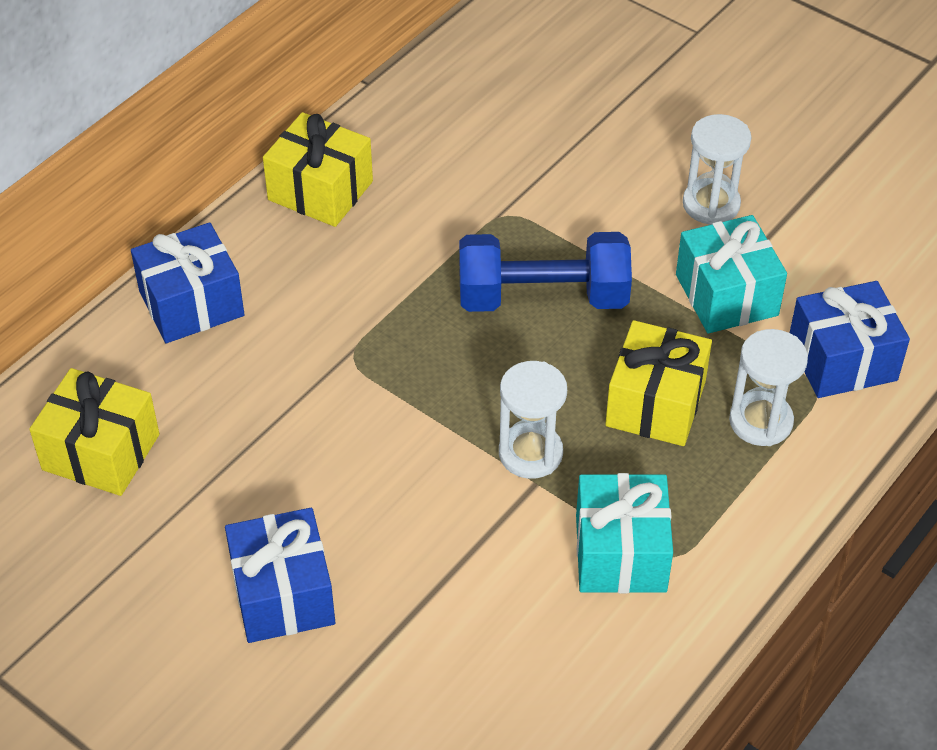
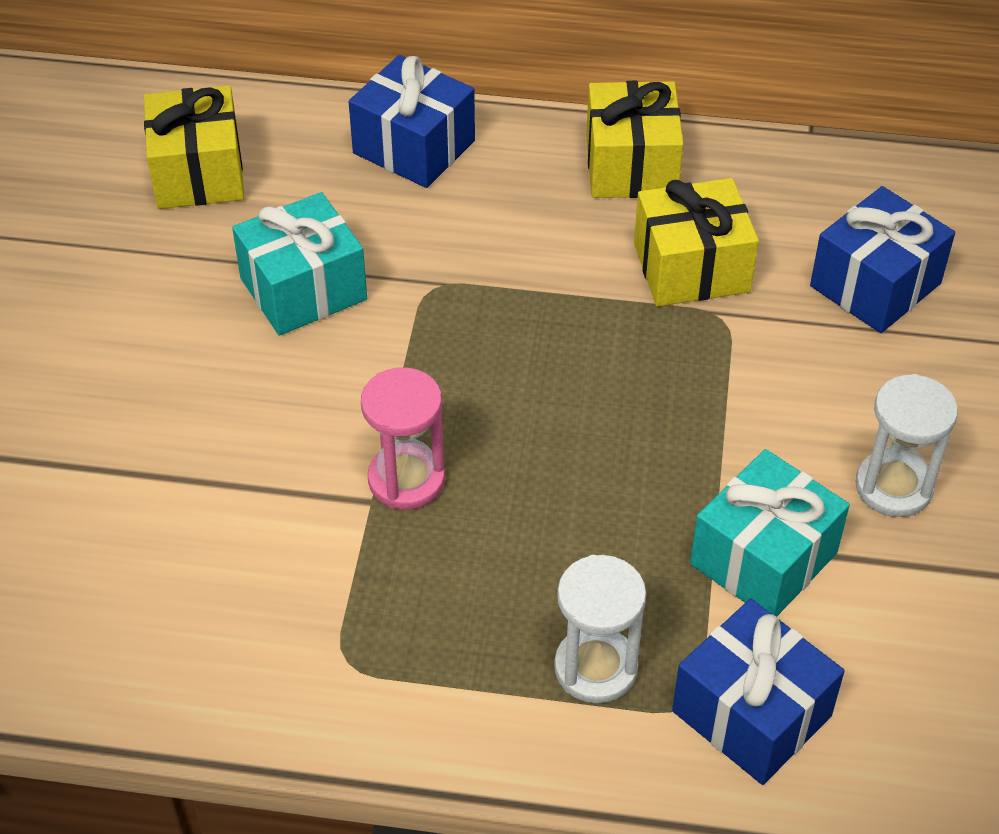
camera: 60 degrees right, 0 degrees up
(283, 594) = (113, 369): blue gift -> blue gift (875, 285)
(530, 453) = (406, 479): white hourglass -> pink hourglass
(542, 297) = (628, 398): blue dumbbell -> none
(620, 553) = (323, 613): turquoise gift -> turquoise gift (303, 289)
(655, 403) = (551, 558): yellow gift -> yellow gift (691, 268)

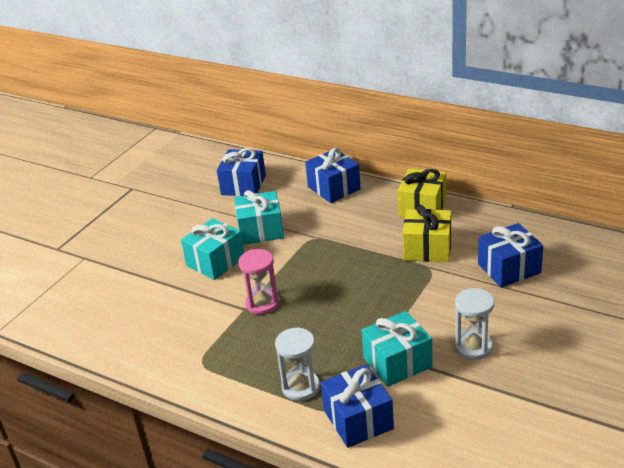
camera: 25 degrees right, 15 degrees down
(198, 173) = (243, 185): yellow gift -> blue gift
(241, 392) = (215, 261): none -> turquoise gift

